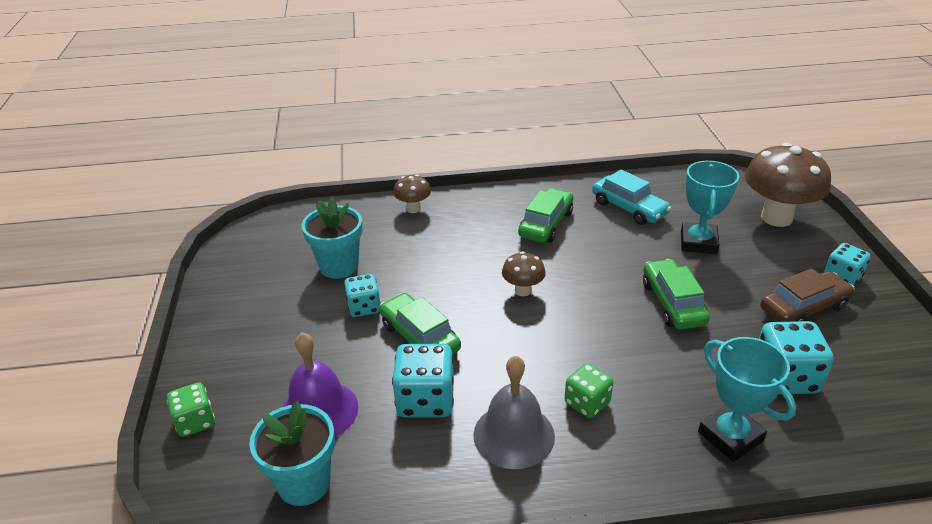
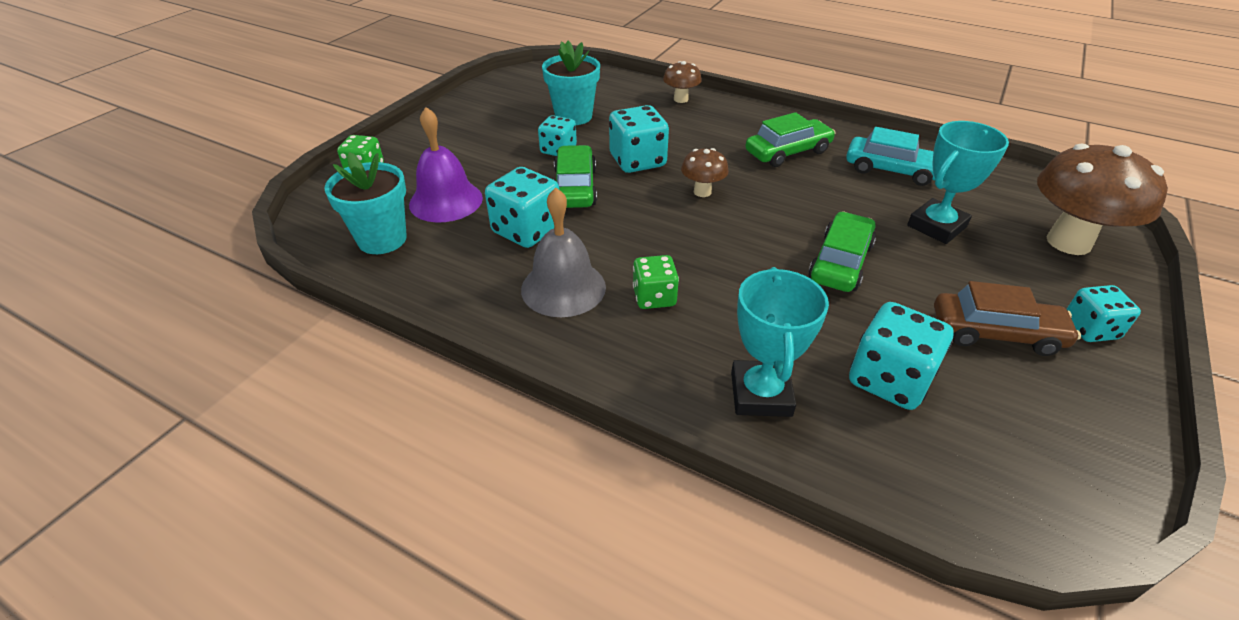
camera: 35 degrees right, 5 degrees up
(443, 286) = (637, 161): none -> turquoise dice
(629, 208) = (892, 170): turquoise car -> turquoise car turned 60 degrees counterclockwise

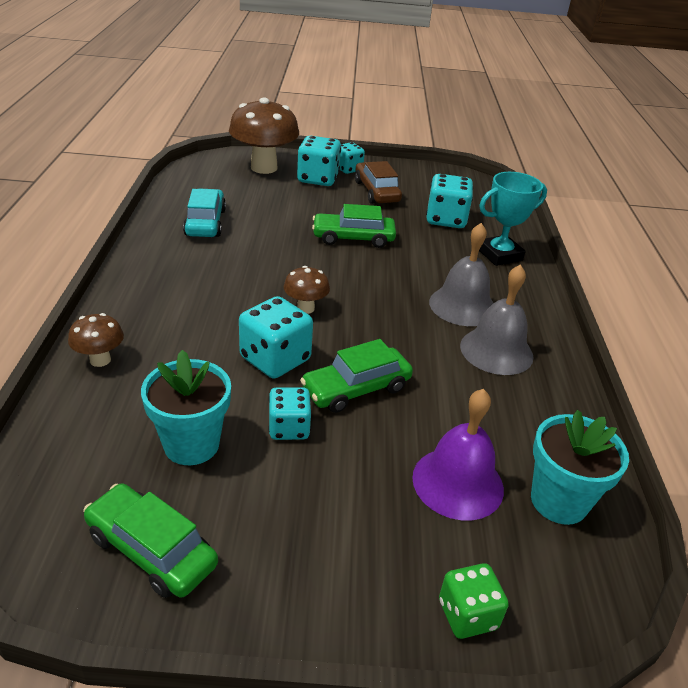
camera: 120 degrees left, 5 degrees down
(527, 230) = (449, 397): turquoise dice -> turquoise dice (318, 179)
(654, 297) = (462, 306): green dice -> grey bell
(788, 152) = (201, 272): green car -> green car (151, 550)
(936, 226) = (278, 206): turquoise trophy -> none

